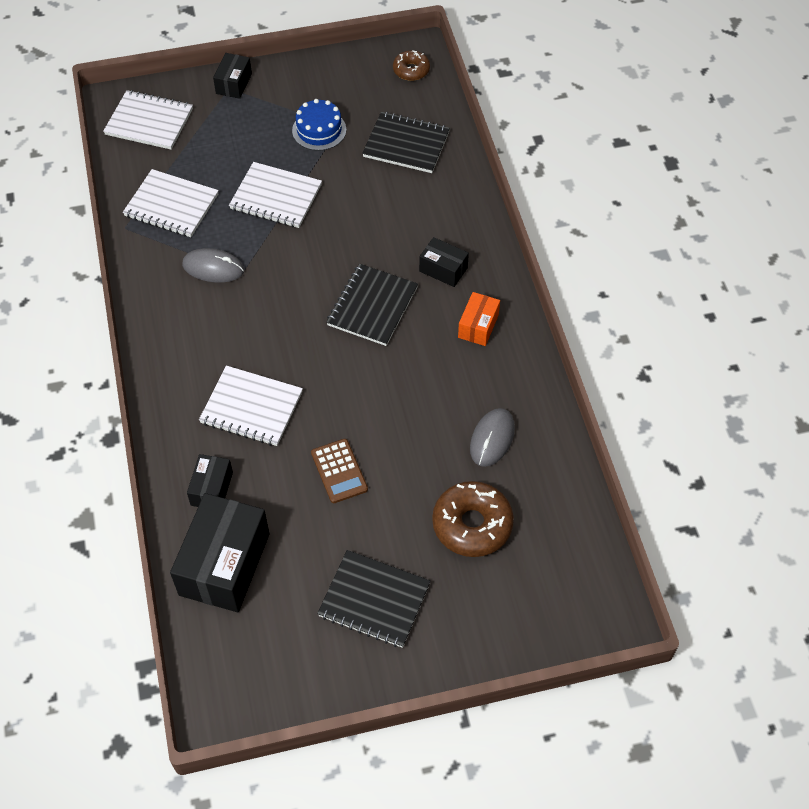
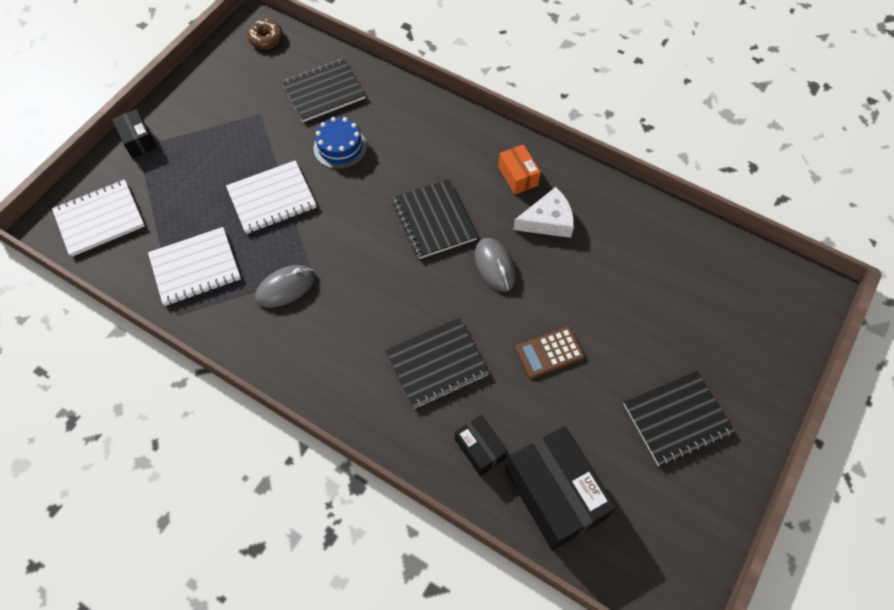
camera: 45 degrees left, 5 degrees up
(251, 408) = (437, 364): white notebook -> black notebook
(319, 130) = (247, 127): blue cake -> blue cake (340, 147)
(339, 471) = (549, 353): brown calculator -> brown calculator turned 135 degrees clockwise
(443, 269) = (450, 157): black box -> none
(459, 378) = (548, 221): none -> white cheese
(472, 524) = (671, 309): brown donut -> none
(492, 438) = (614, 242): grey mouse -> grey mouse (494, 266)

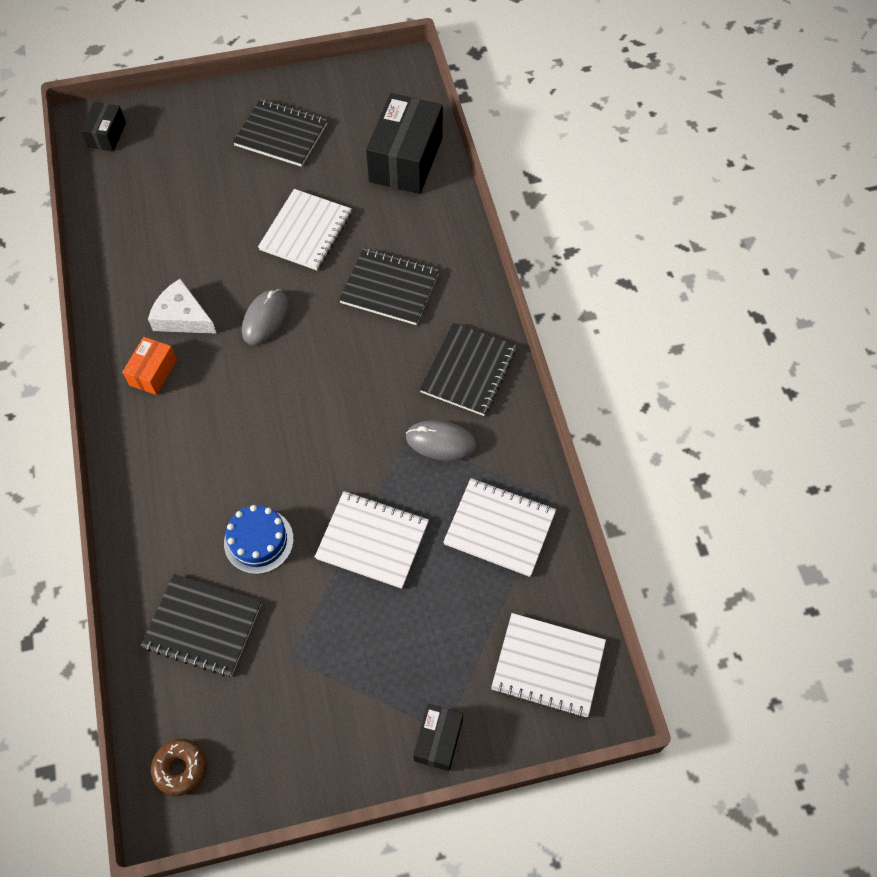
camera: 135 degrees left, 0 degrees up
(434, 220) = (264, 395): black notebook -> black notebook (468, 371)
(480, 449) = (422, 217): black box -> black box (107, 135)
(549, 353) = (306, 231): brown calculator -> white notebook

